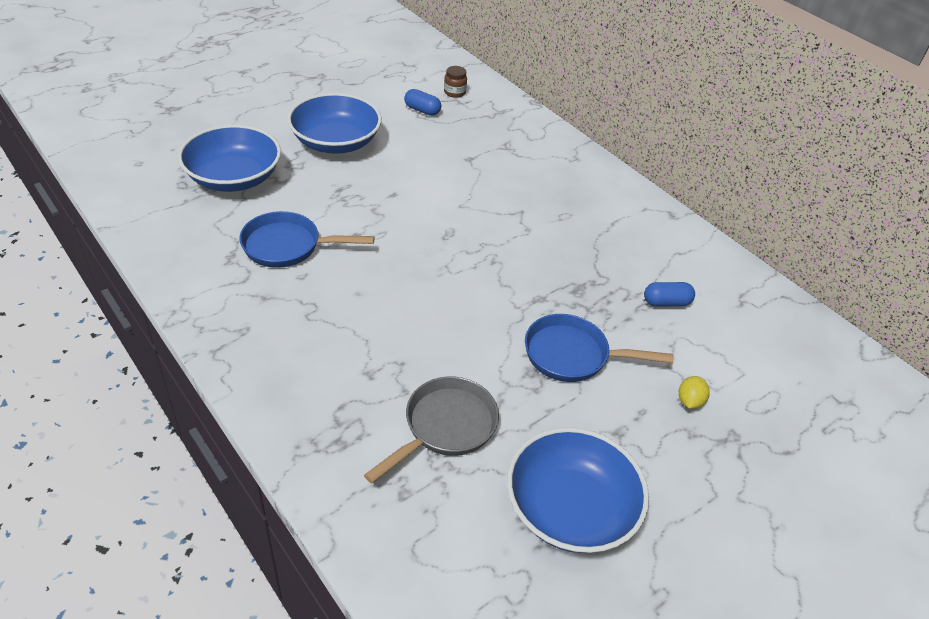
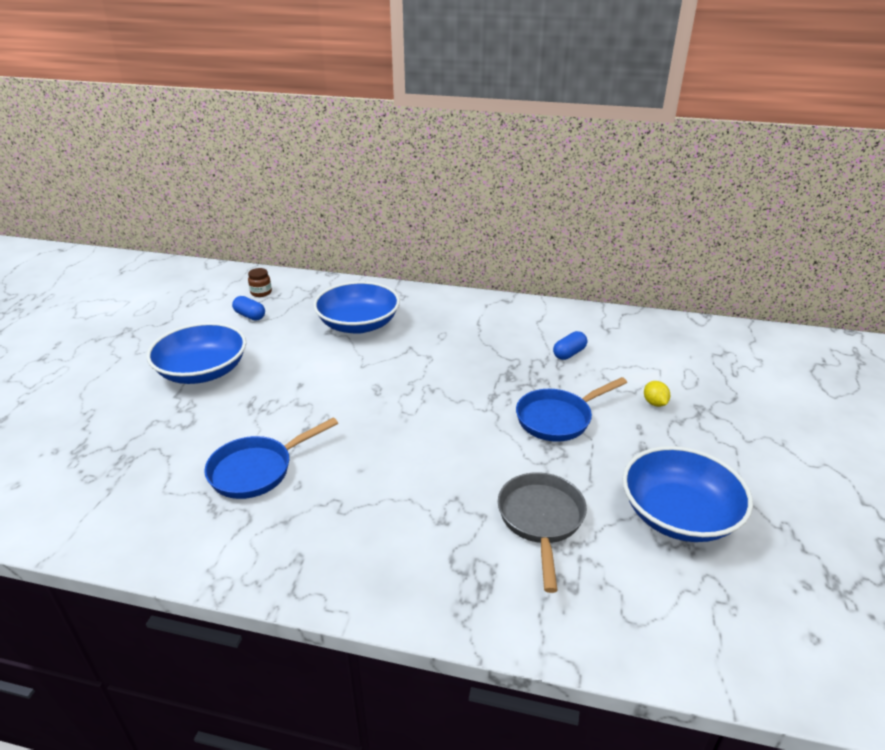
camera: 35 degrees left, 10 degrees down
(234, 178) = (137, 445): blue bowl -> blue bowl (358, 324)
(422, 110) = (250, 316): blue capsule -> blue capsule turned 45 degrees clockwise

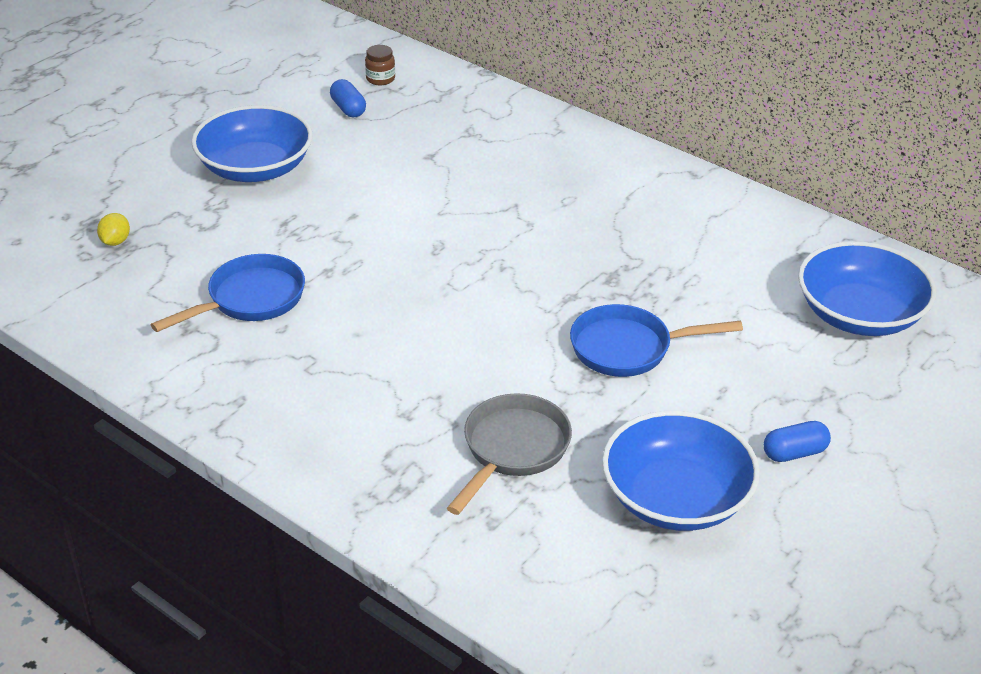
camera: 25 degrees right, 5 degrees up
(257, 470) = (250, 299): blue pan -> blue pan turned 150 degrees clockwise
(358, 324) = (472, 156): blue bowl -> blue bowl (859, 314)
(569, 353) = (716, 272): blue capsule -> blue capsule (794, 453)
(654, 403) = (771, 368): yellow lemon -> yellow lemon (115, 241)

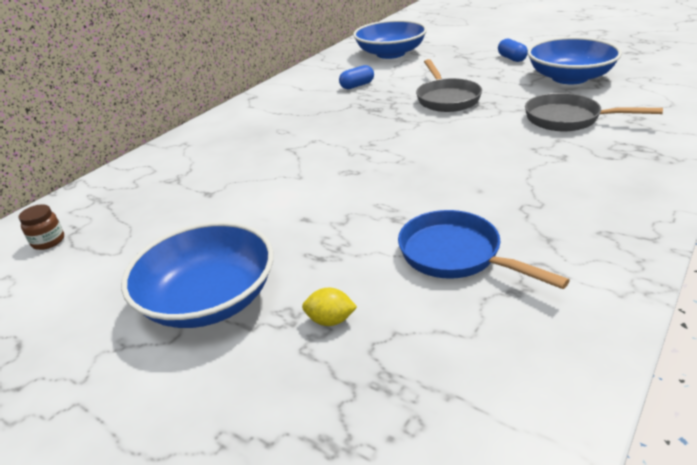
camera: 90 degrees left, 5 degrees down
(115, 241) = (375, 397): yellow lemon -> yellow lemon (330, 320)
(348, 109) = (102, 253): blue capsule -> blue capsule (357, 86)
(628, 348) = (446, 98): blue pan -> grey pan

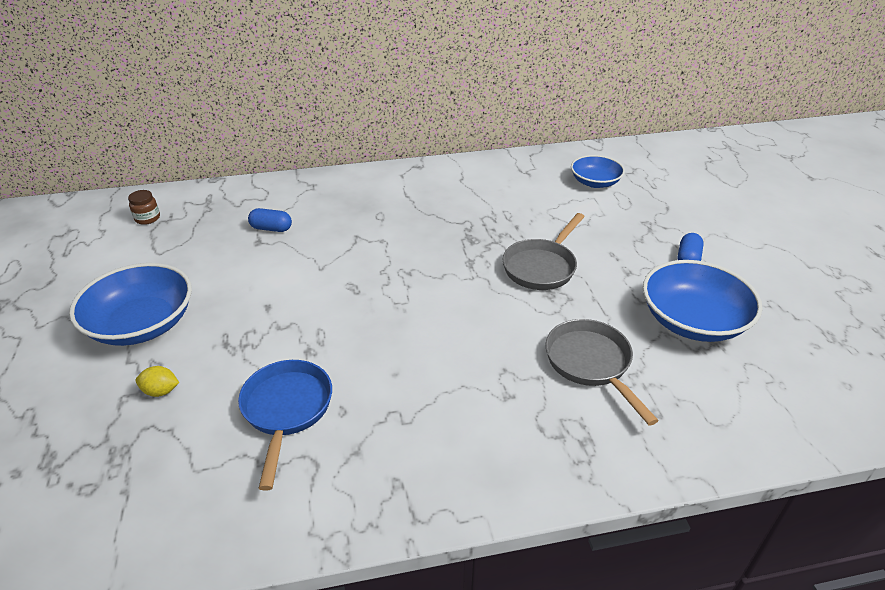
camera: 40 degrees right, 5 degrees up
(330, 320) = (161, 391): yellow lemon -> yellow lemon turned 45 degrees counterclockwise
(357, 86) = (504, 204): blue capsule -> blue capsule (271, 228)
(390, 53) = (595, 182): blue bowl -> blue bowl, size x0.62

